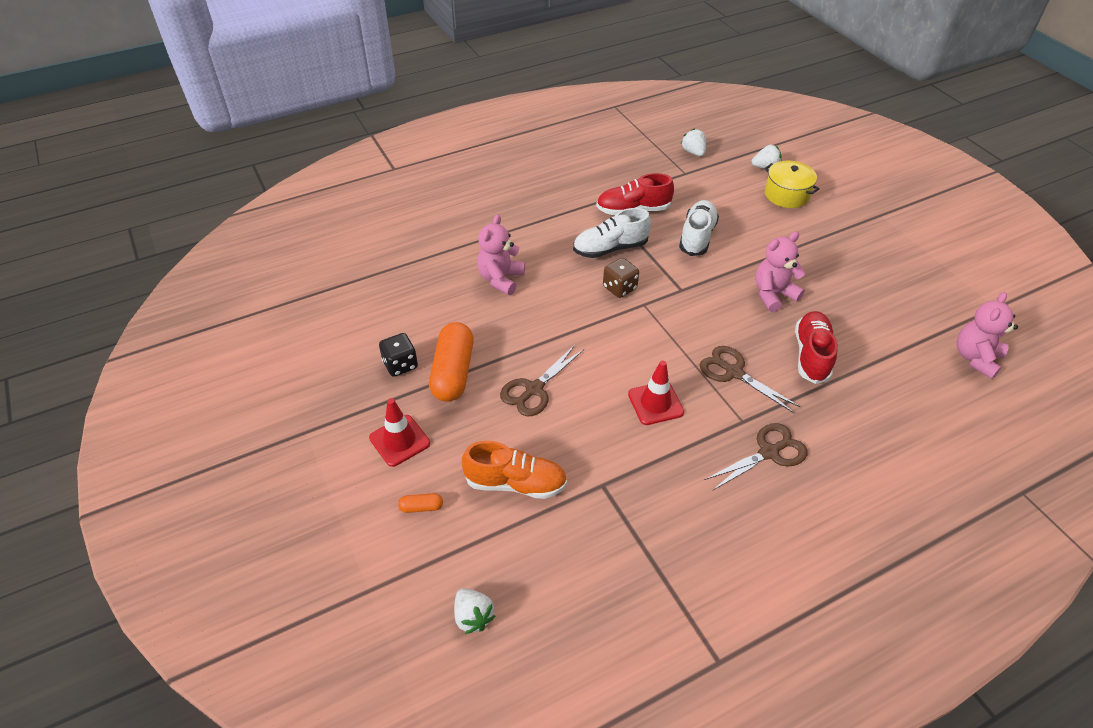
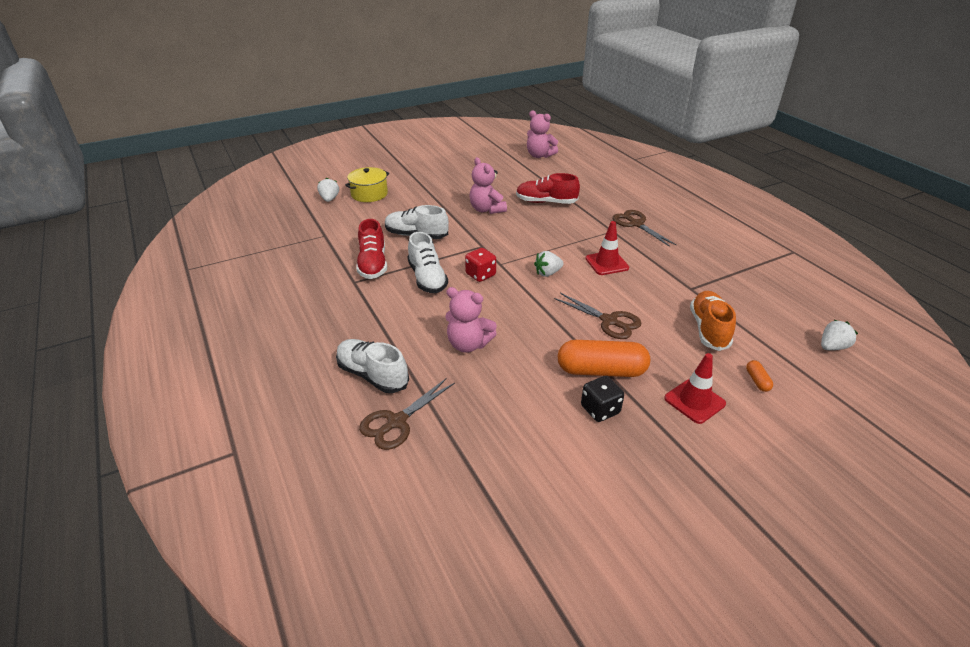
camera: 90 degrees left, 10 degrees down
(464, 223) = (372, 375): none -> white shoe
(619, 288) = (480, 275): brown dice -> red dice
(693, 152) = (293, 229): white strawberry -> white strawberry (547, 273)
(734, 373) = (568, 230): brown scissors -> brown scissors (397, 422)

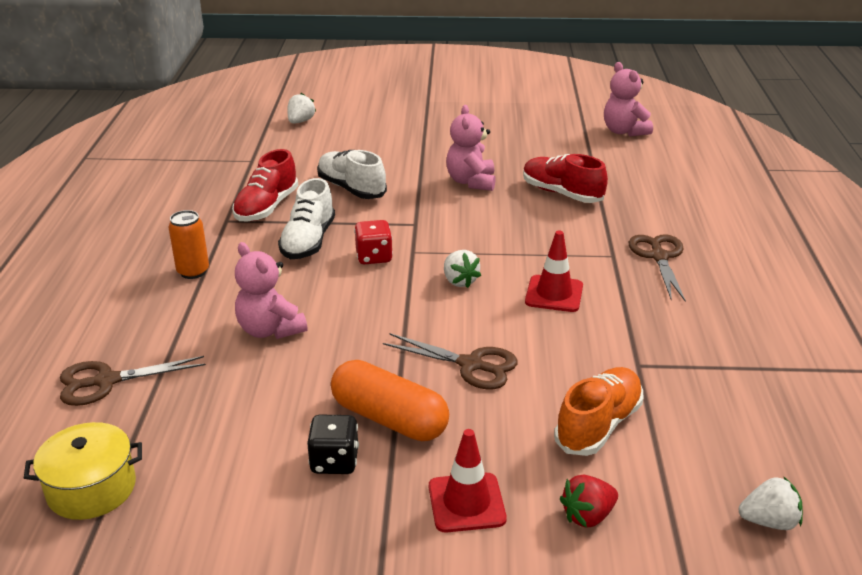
camera: 30 degrees right, 5 degrees down
(369, 194) = (351, 127): yellow pot -> yellow pot (91, 488)
(371, 324) = (193, 272): none -> orange can
(372, 375) = (136, 324): white shoe -> none
(547, 273) = (459, 281): white strawberry -> white strawberry turned 120 degrees counterclockwise
(609, 321) = (470, 365): brown scissors -> brown scissors turned 45 degrees counterclockwise
(757, 381) = (588, 516): orange capsule -> red strawberry

